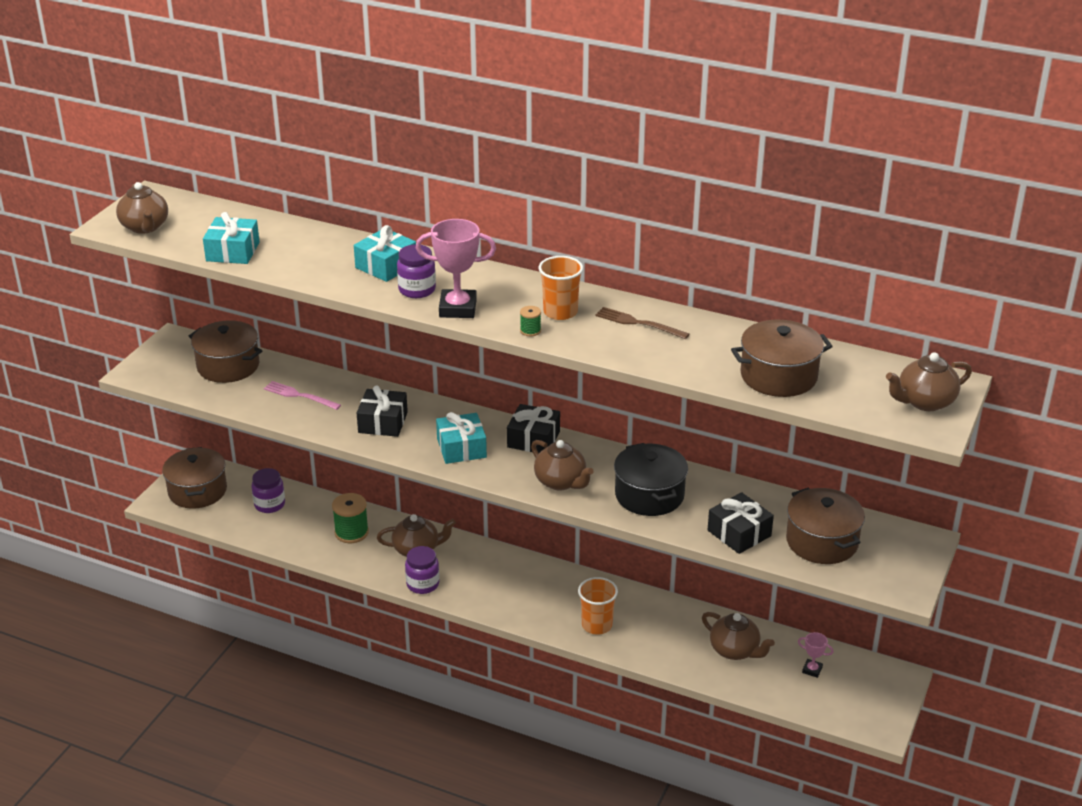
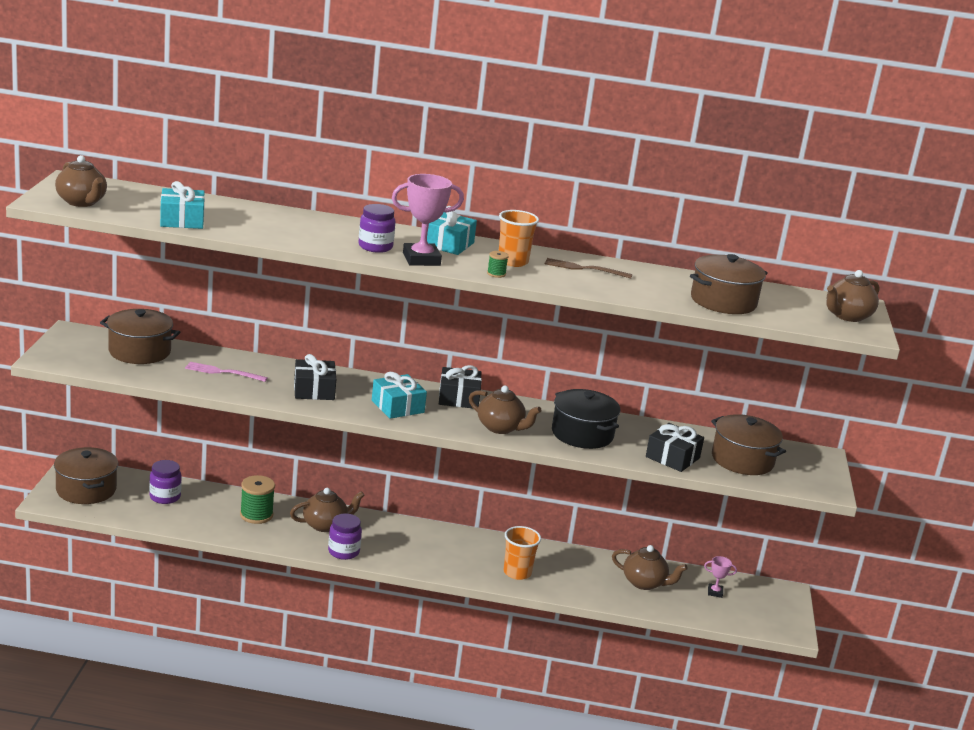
camera: 20 degrees left, 10 degrees down
(386, 266) = (335, 231): turquoise gift -> turquoise gift (447, 244)

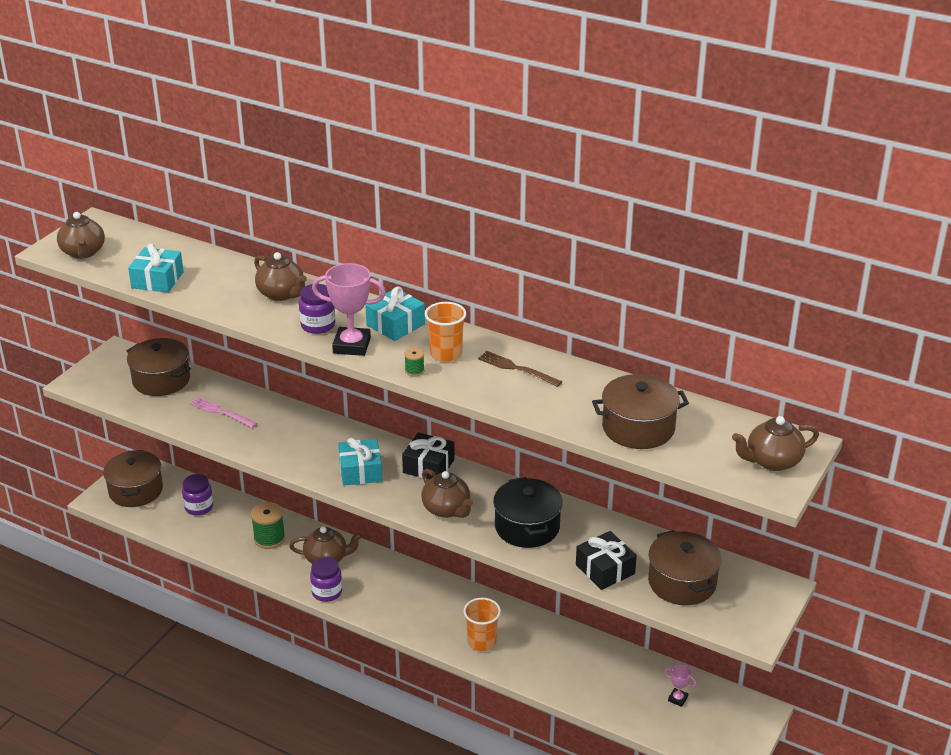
camera: 25 degrees right, 10 degrees up
(314, 390) = (292, 442): black gift -> none
(644, 583) = (607, 675): brown teapot -> brown teapot (281, 294)

